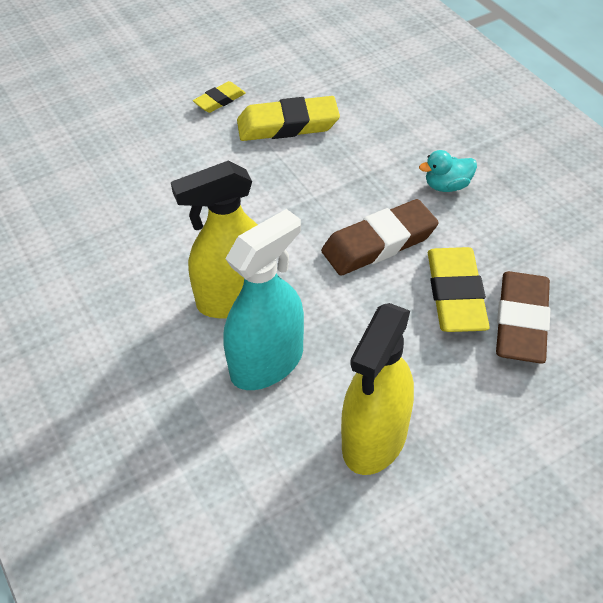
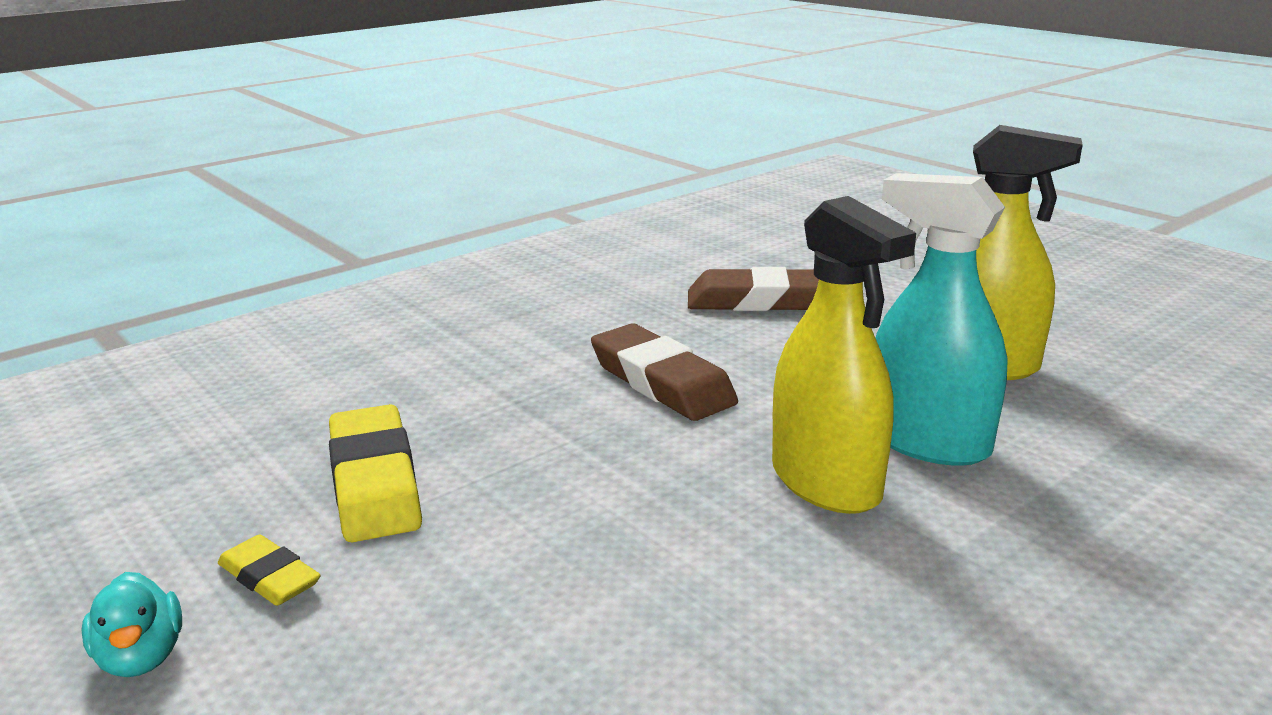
camera: 100 degrees left, 25 degrees down
(447, 186) = (534, 345): turquoise duck -> turquoise duck (141, 657)
(455, 295) = (735, 333): yellow eraser -> none

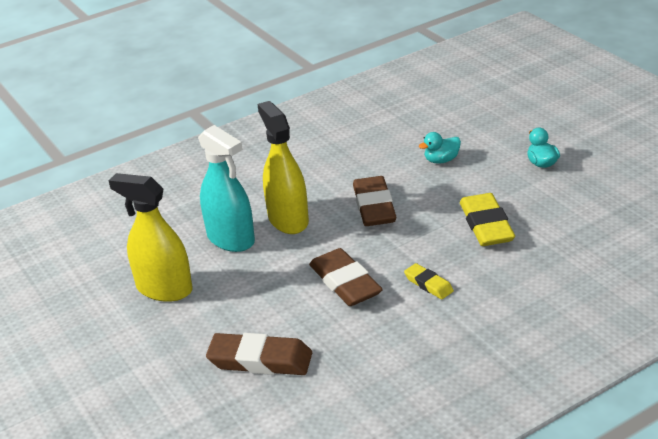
camera: 170 degrees left, 10 degrees up
(269, 577) = (512, 187): yellow eraser -> yellow eraser (428, 284)
(441, 664) = (441, 160): none -> turquoise duck
(630, 517) = (374, 206): none -> brown eraser

